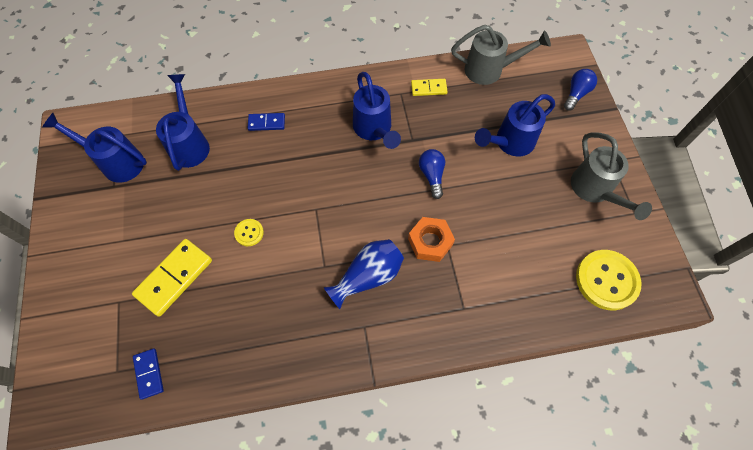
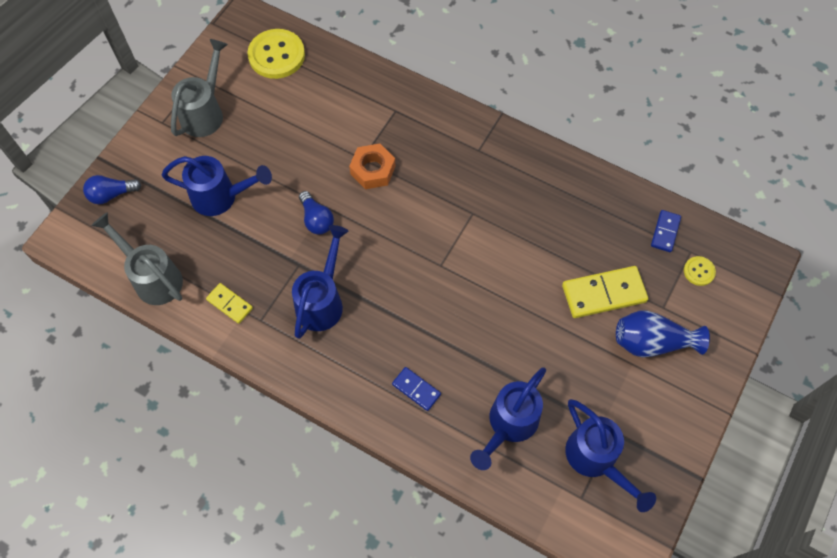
camera: 140 degrees left, 0 degrees up
(249, 233) = (514, 286): yellow button -> yellow button (699, 271)
(368, 277) = (445, 180): blue vase -> blue vase (652, 342)
(432, 176) = (316, 219): blue light bulb -> blue light bulb turned 60 degrees counterclockwise

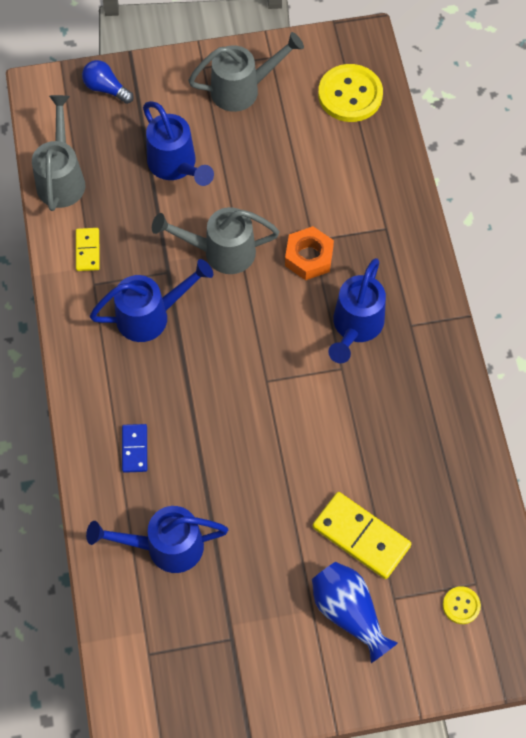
camera: 50 degrees right, 0 degrees up
(316, 219) = (221, 252): blue light bulb -> grey watering can
(596, 459) = (193, 642): blue watering can -> blue watering can (355, 327)
(665, 232) = (476, 546): blue domino -> none

